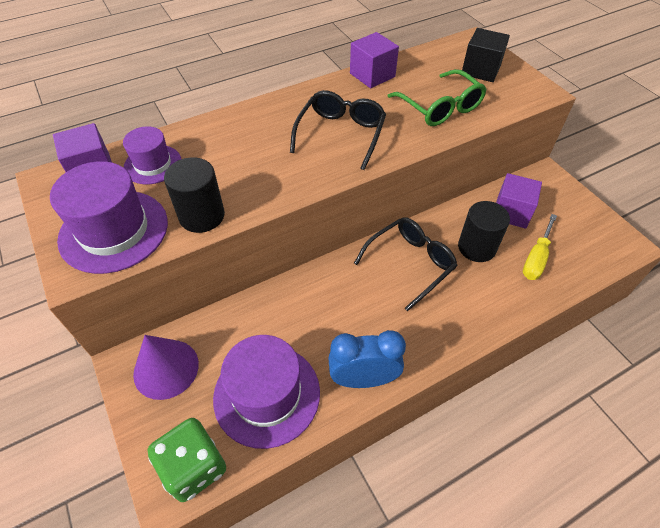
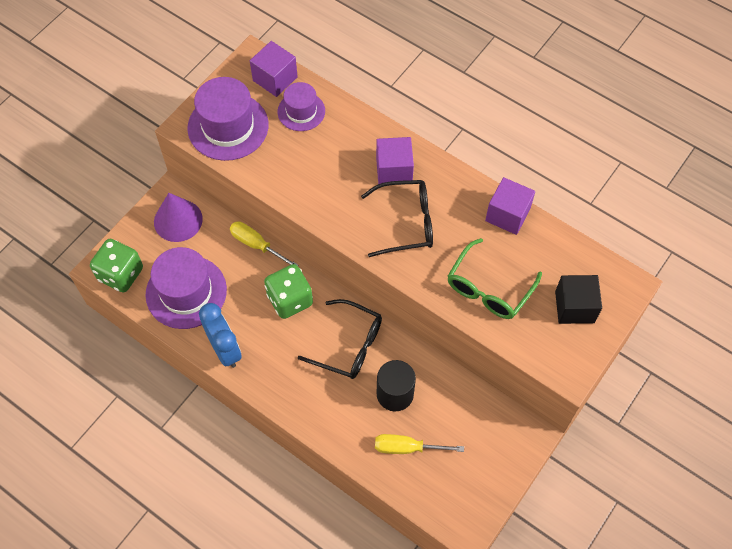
camera: 65 degrees right, 10 degrees up
(202, 216) = (267, 171): black cylinder -> none
(250, 301) = (256, 244): none -> yellow screwdriver
(334, 294) = (290, 300): none -> green dice
(511, 212) = (456, 413): purple cube -> purple cube (394, 170)

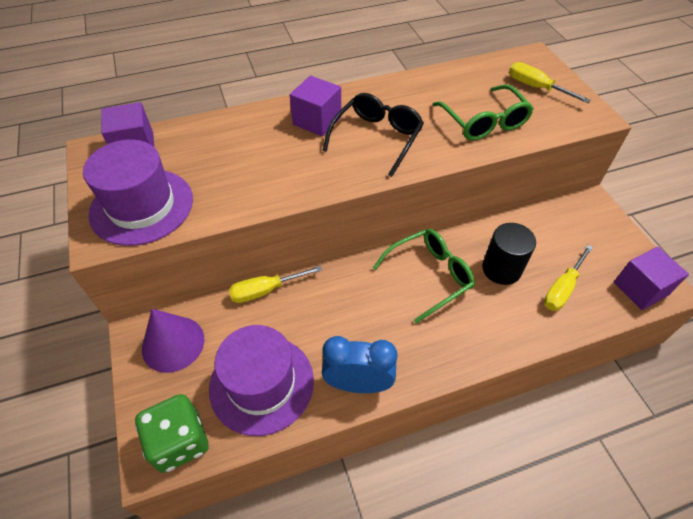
camera: 55 degrees left, 10 degrees down
(290, 300) = (347, 296): green dice -> none
(301, 111) = (190, 147): purple hat -> none
(349, 345) = (430, 276): black glasses -> green glasses
(507, 214) = (422, 81): purple cube -> purple cube (640, 288)
(574, 307) = (535, 87): black cube -> yellow screwdriver

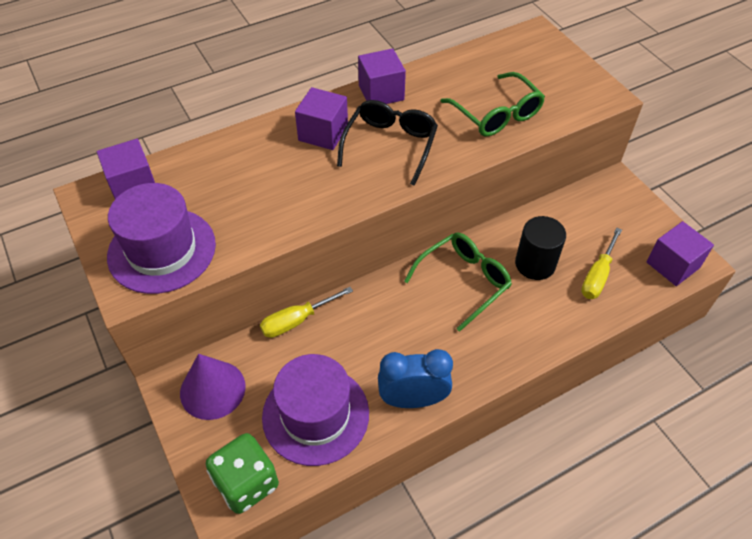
camera: 10 degrees left, 0 degrees up
(378, 92) = (381, 92): none -> purple cube
(535, 87) = (543, 69): yellow screwdriver -> none

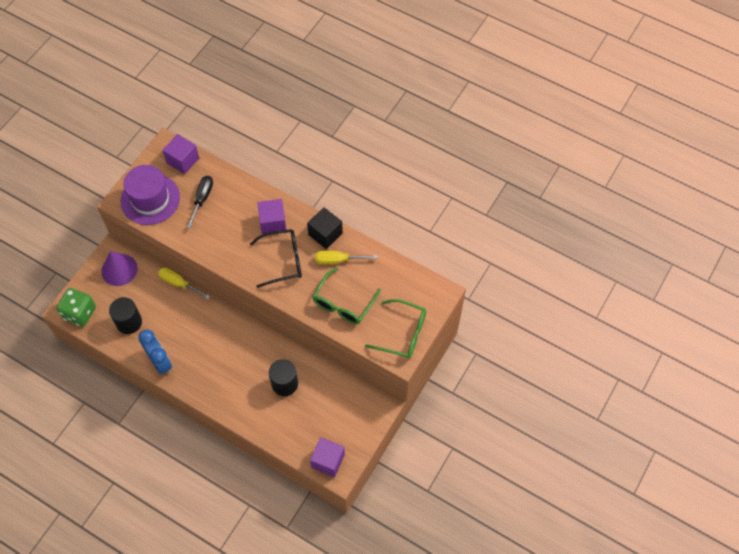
camera: 60 degrees right, 10 degrees up
(218, 189) = (202, 198): none -> black screwdriver
(315, 415) = (129, 322): purple hat -> black cylinder
(381, 92) = (325, 234): purple cube -> black cube
(464, 281) = (250, 351): green glasses -> green glasses (403, 333)
(597, 276) = (294, 421): yellow screwdriver -> yellow screwdriver (337, 260)

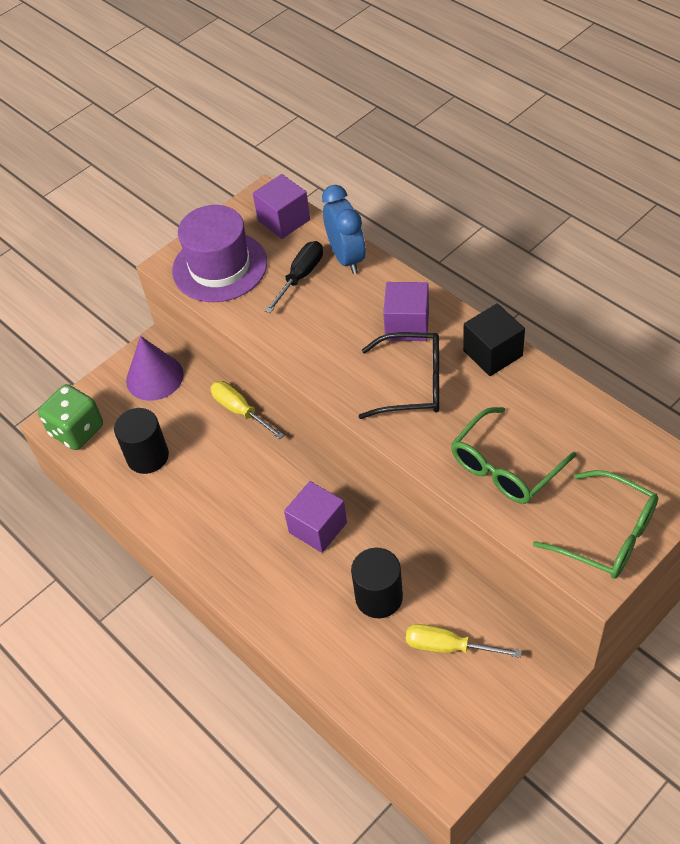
camera: 20 degrees right, 10 degrees down
(160, 362) = (180, 525): blue clock -> blue clock (347, 258)
(328, 461) = (430, 748): purple cube -> purple cube (318, 527)
(337, 260) = (507, 396): yellow screwdriver -> yellow screwdriver (447, 646)

